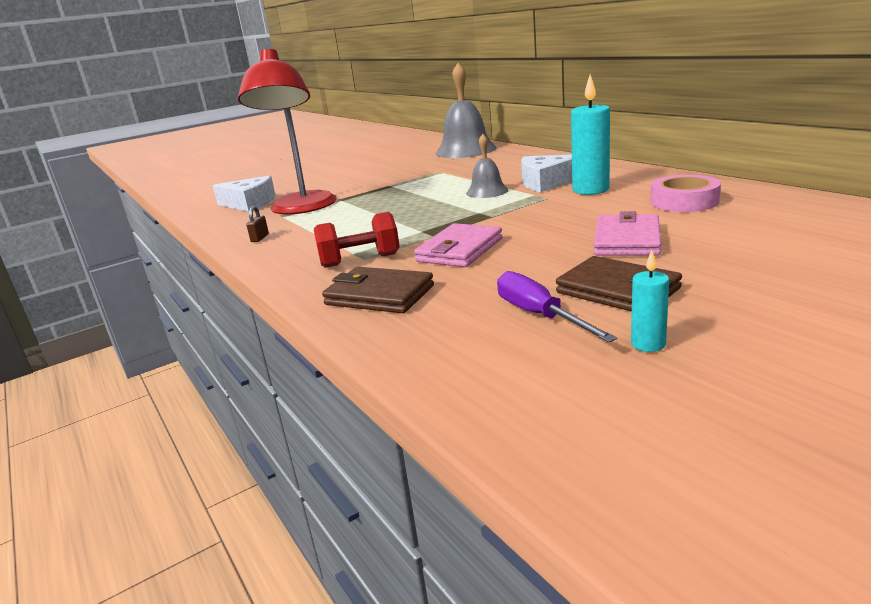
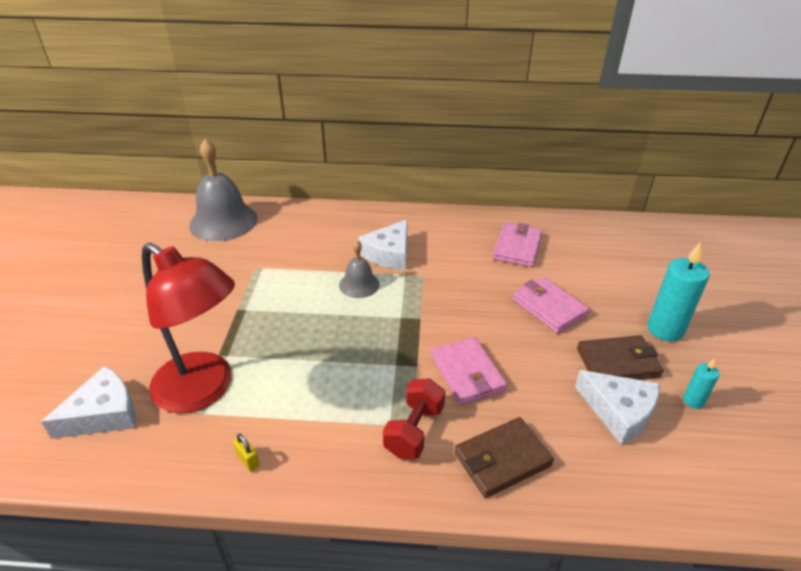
camera: 55 degrees left, 15 degrees up
(260, 238) = (248, 460): brown padlock -> yellow padlock
(539, 315) = (619, 411): purple screwdriver -> white cheese
(590, 190) = (438, 253): turquoise candle -> turquoise candle (665, 329)
(684, 201) = (517, 247): pink tape -> pink wallet

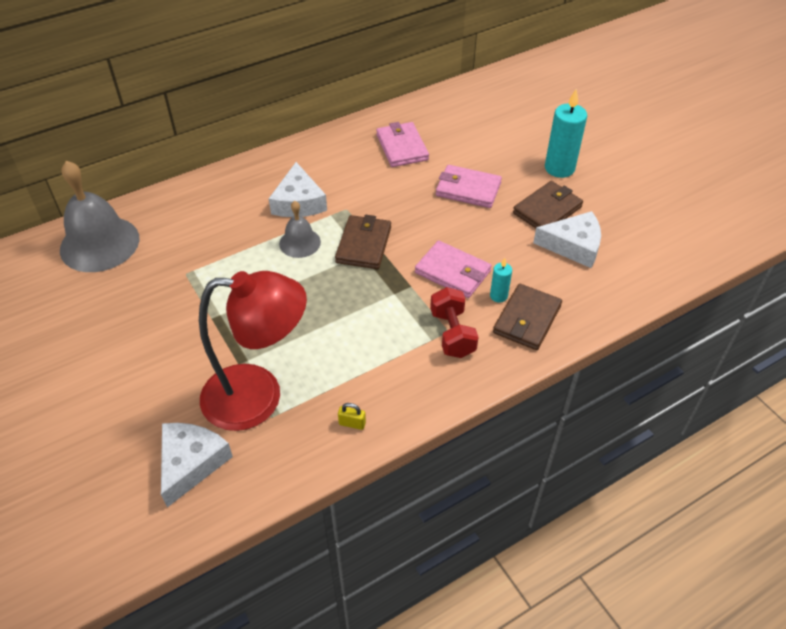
camera: 35 degrees left, 10 degrees up
(409, 310) = (364, 245): none -> brown wallet
(693, 401) = (612, 213): turquoise candle -> turquoise candle (498, 296)

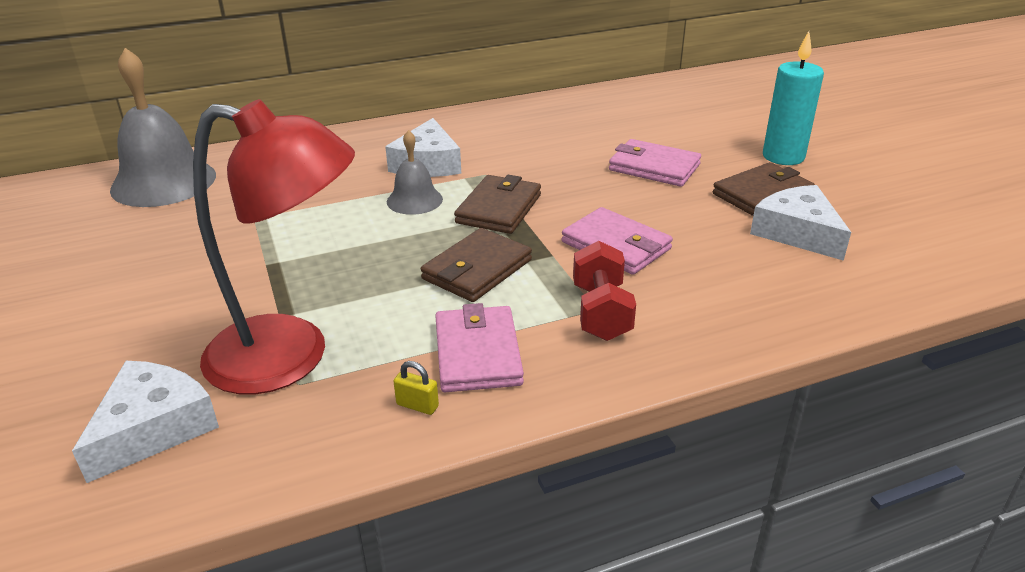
camera: 10 degrees right, 15 degrees down
(402, 147) = (575, 125): pink wallet -> pink wallet (477, 353)
(498, 296) = (679, 276): turquoise candle -> none
(527, 319) = (718, 307): brown wallet -> brown wallet (477, 270)
(573, 246) = (797, 233): white cheese -> white cheese turned 135 degrees counterclockwise

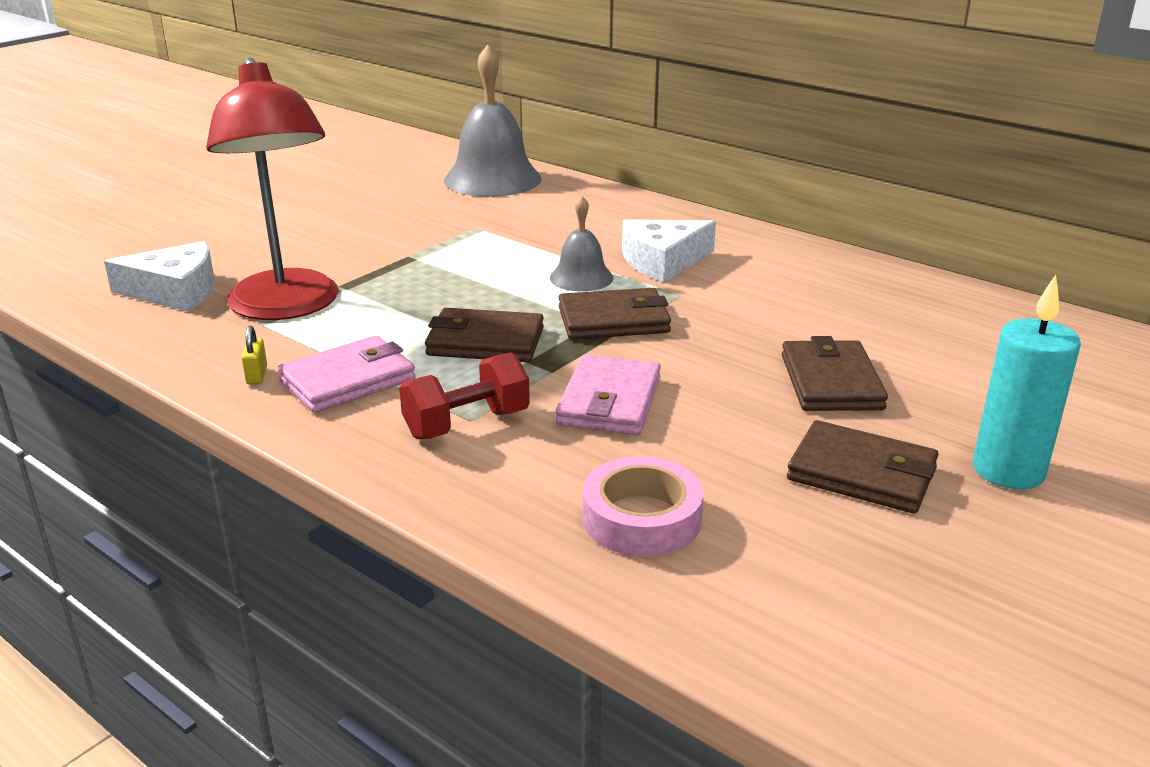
camera: 60 degrees right, 5 degrees down
(654, 167) = (831, 382): pink wallet -> brown wallet
(771, 278) = (641, 518): none -> pink tape
(797, 233) = (785, 520): white cheese -> none

